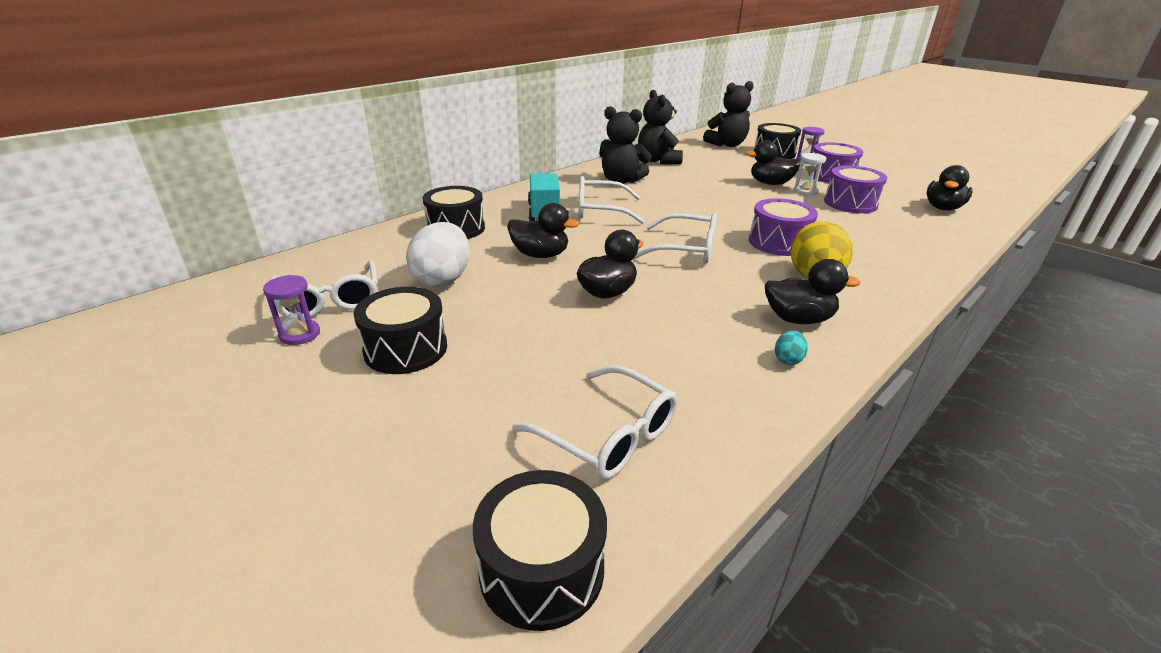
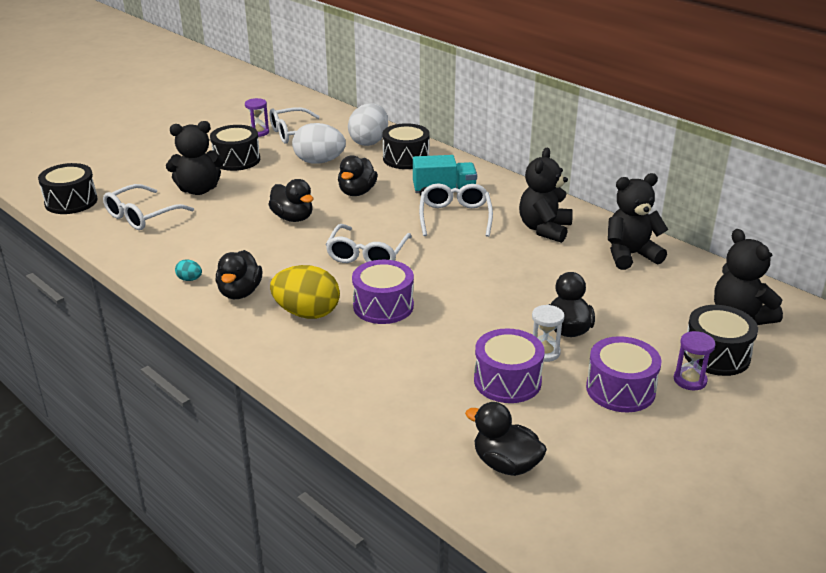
camera: 90 degrees right, 0 degrees up
(394, 248) = (369, 142): none -> white egg
(512, 379) = (198, 190): none -> black teddy bear

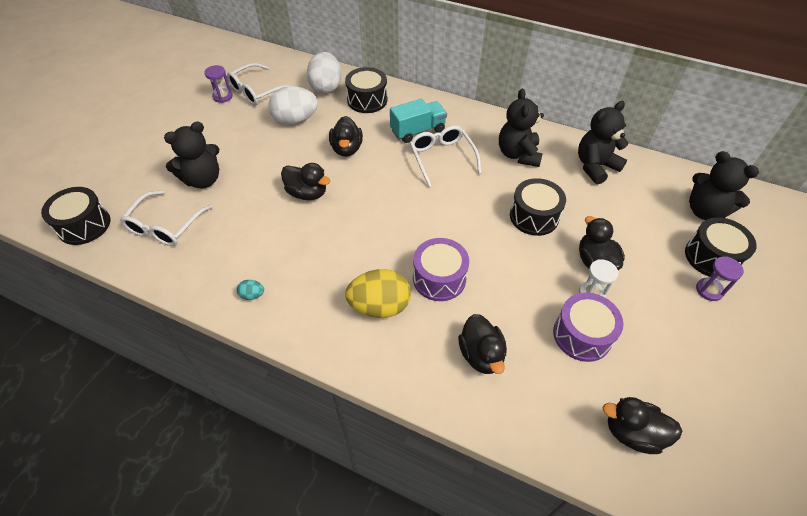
camera: 20 degrees left, 20 degrees up
(236, 160) = (220, 134): black drum -> black drum (534, 216)
(240, 292) = (307, 298): black duck -> black duck (481, 355)
(367, 254) = (394, 220): white glasses -> none
(620, 389) = (668, 317): purple drum -> none

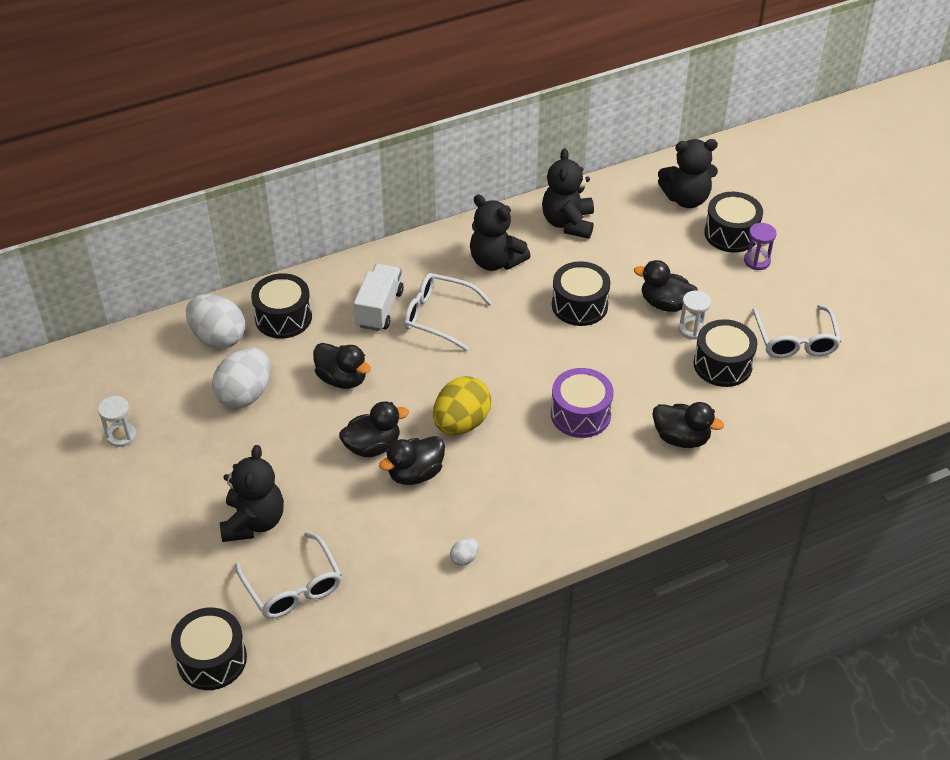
camera: 50 degrees left, 5 degrees down
(222, 96) = (121, 436): purple hourglass -> white hourglass
(252, 295) = (464, 558): turquoise egg -> white egg
(257, 91) = (150, 400): white glasses -> white glasses (795, 340)
(379, 306) = (569, 473): yellow egg -> yellow egg (461, 423)
(418, 131) = (379, 309): turquoise truck -> white truck
(582, 335) = (722, 364): purple drum -> black drum
(632, 433) = (822, 398): black duck -> black duck (415, 473)

